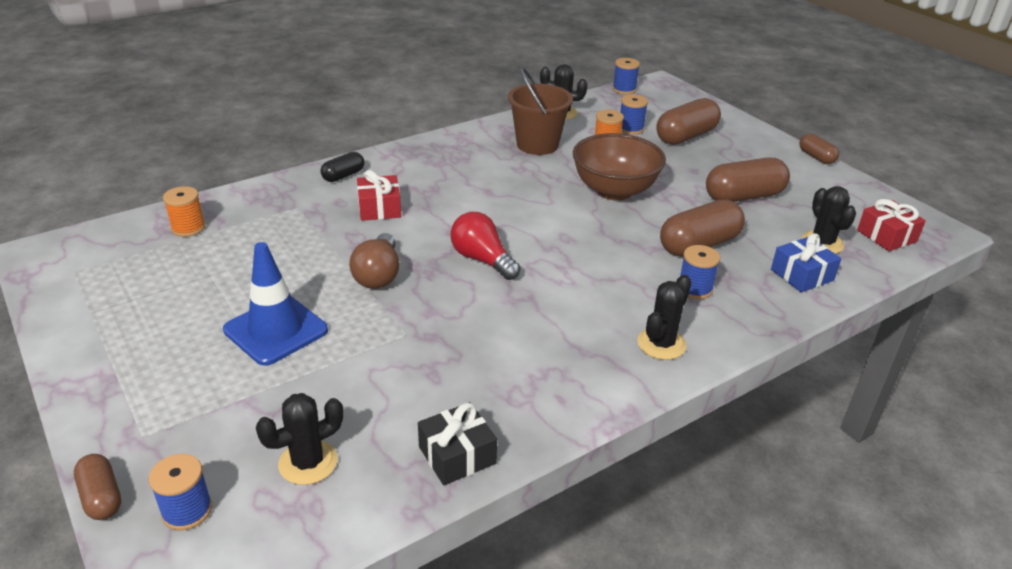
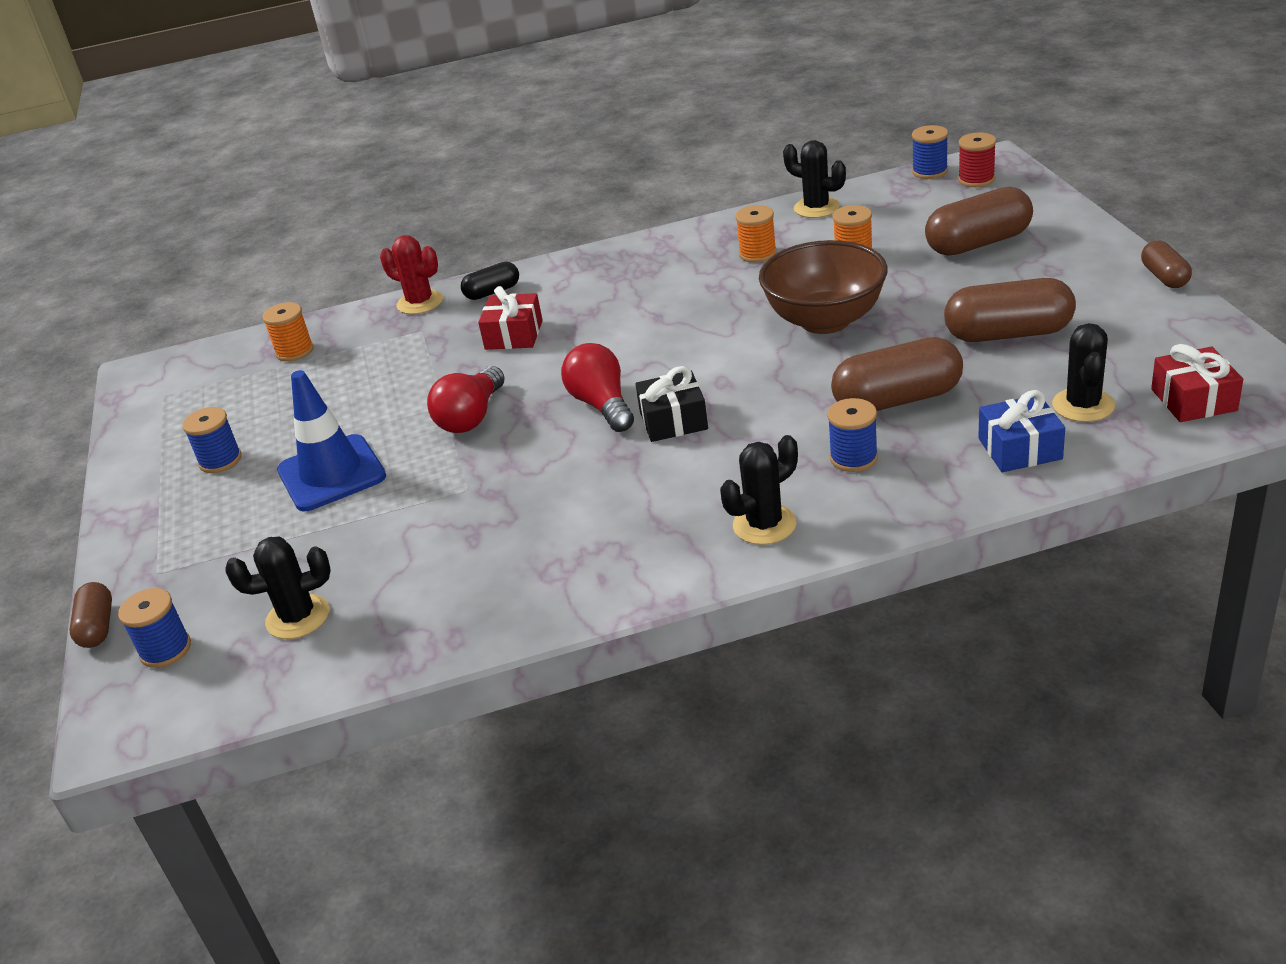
camera: 25 degrees right, 0 degrees up
(284, 185) = (420, 302): none -> red cactus
(378, 275) = (471, 417): brown light bulb -> red light bulb
(457, 455) = (452, 628): black gift -> black gift (673, 420)
(537, 145) = (757, 254): brown bucket -> orange spool
(630, 128) = (903, 231): blue spool -> blue spool (220, 460)
(658, 95) = (976, 179): none -> red spool

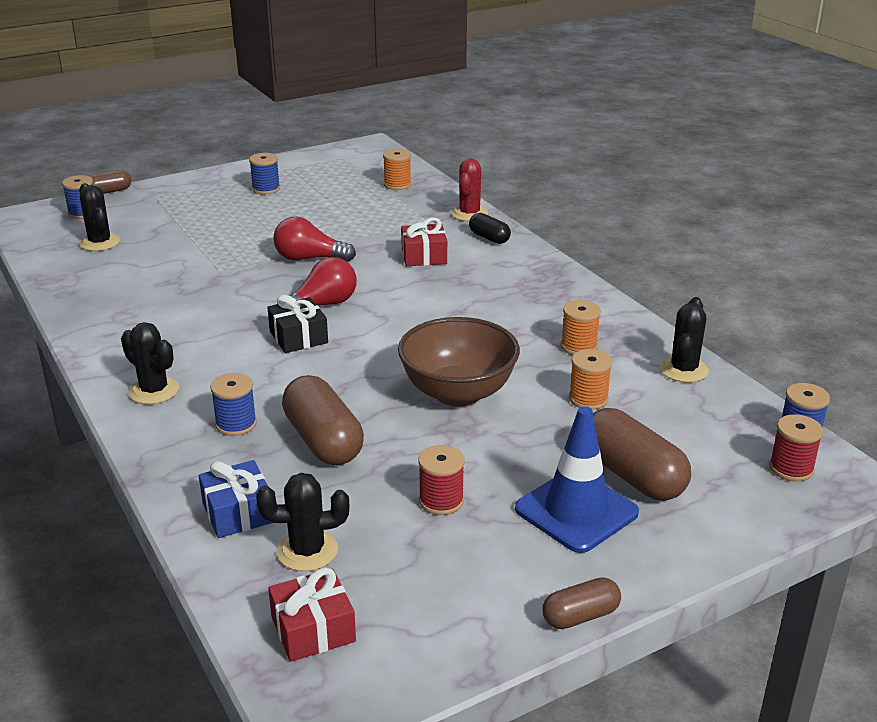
camera: 70 degrees right, 5 degrees down
(331, 473) = (246, 224): blue traffic cone -> blue traffic cone (576, 511)
(1008, 334) = (441, 501): brown capsule -> red spool

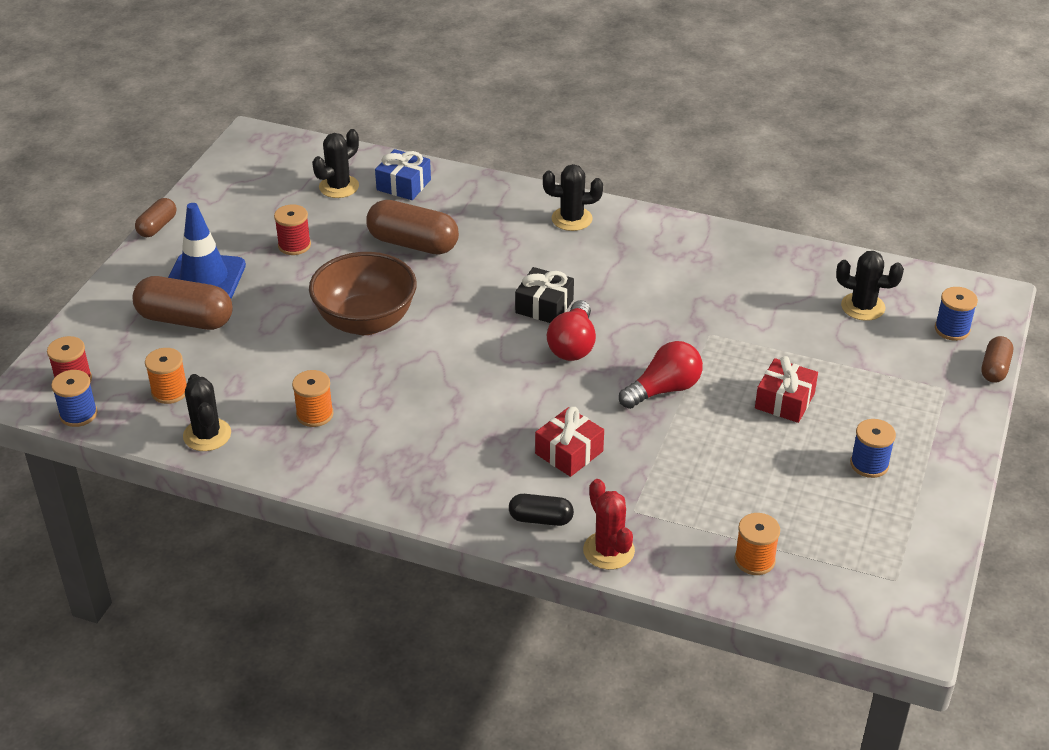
camera: 140 degrees right, 10 degrees up
(236, 424) = (483, 226): blue spool -> none
(313, 629) = (291, 160): red gift -> red gift (784, 401)
(588, 399) = (264, 365): orange spool -> orange spool (169, 392)

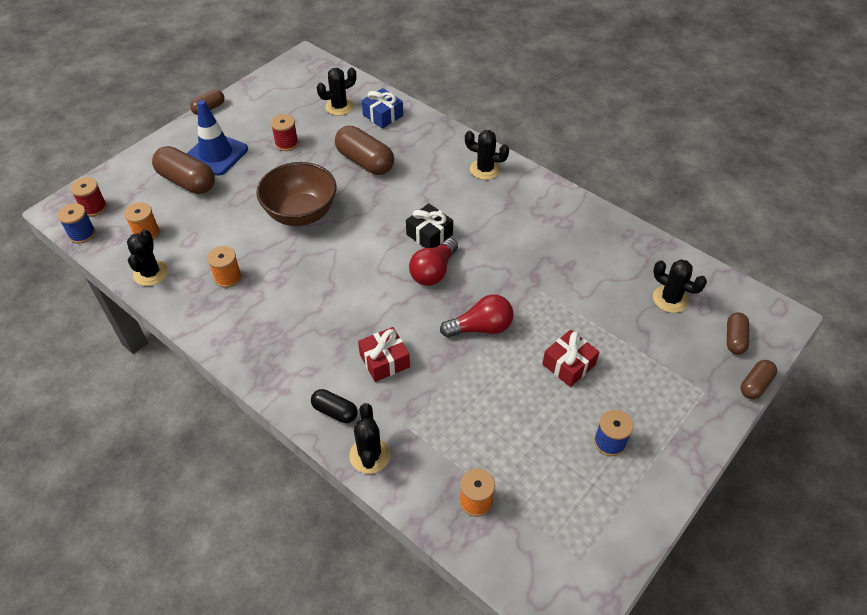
camera: 20 degrees right, 10 degrees up
(608, 550) = (369, 455): red cactus -> black cactus
(952, 329) = (734, 339): blue spool -> brown capsule

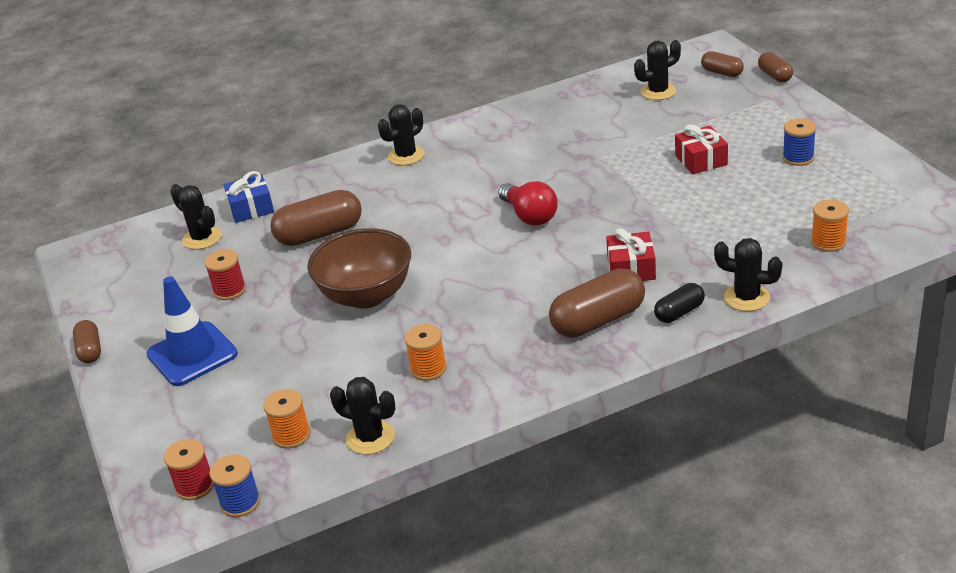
camera: 60 degrees left, 15 degrees down
(187, 181) = (222, 387): brown capsule -> brown capsule (598, 320)
(339, 107) = (202, 238): black cactus -> black cactus turned 45 degrees counterclockwise
(429, 234) = (473, 209): black gift -> none
(481, 328) = (625, 200): red light bulb -> none

